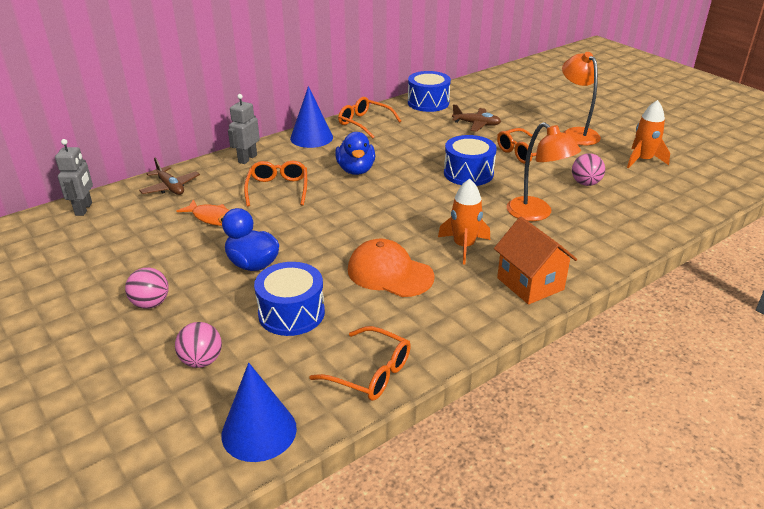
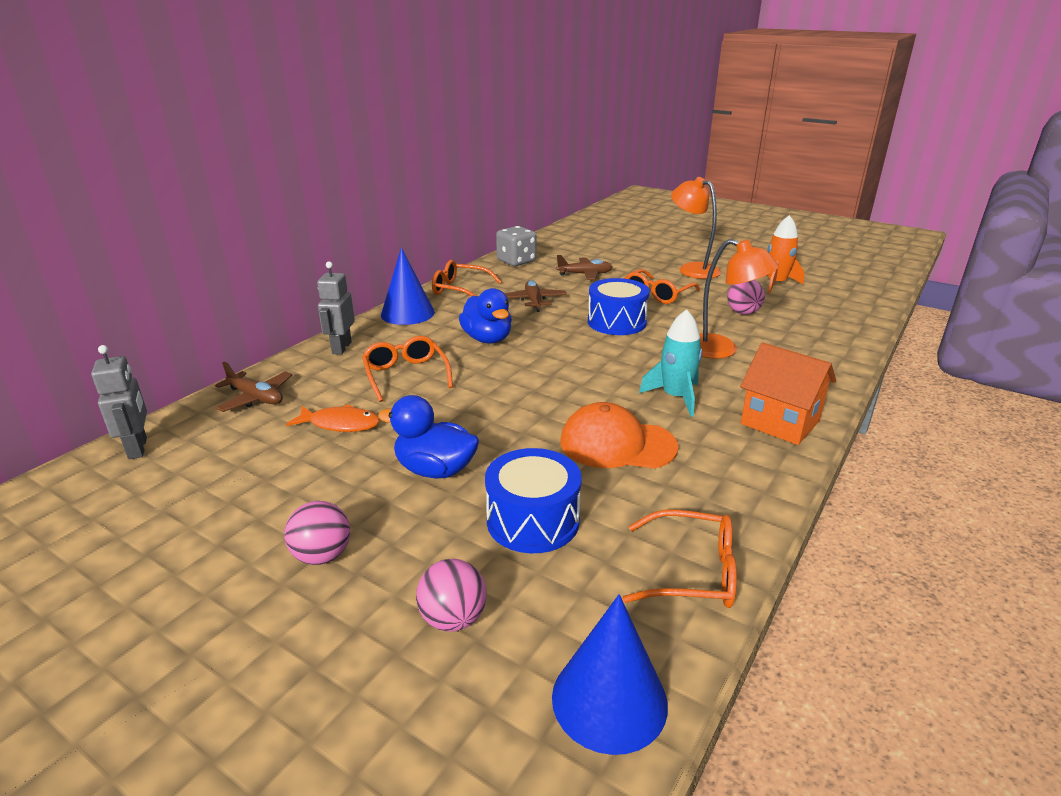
camera: 20 degrees left, 5 degrees down
(415, 143) = (534, 301): none -> brown plane
(428, 103) = (516, 261): blue drum -> grey dice
(464, 246) = (675, 397): orange rocket -> turquoise rocket

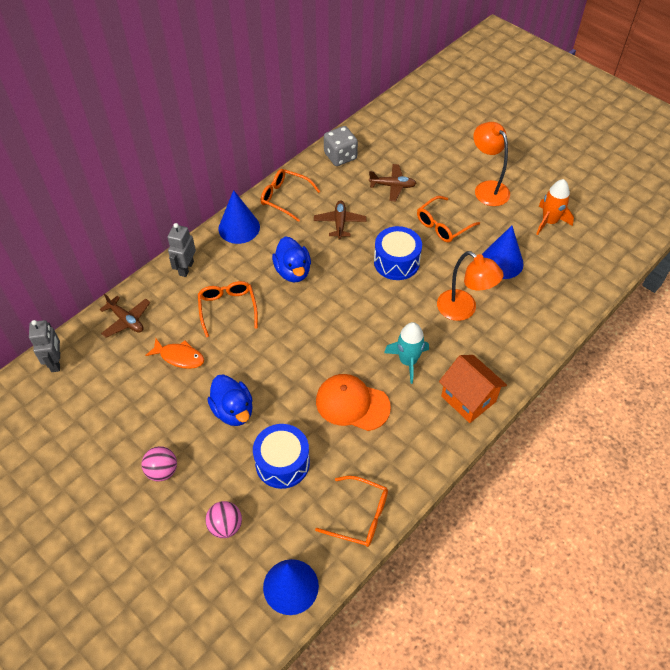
camera: 10 degrees right, 25 degrees up
(435, 470) = (233, 410): blue duck -> blue duck turned 150 degrees counterclockwise
(743, 313) = (501, 262): pink ball -> blue cone

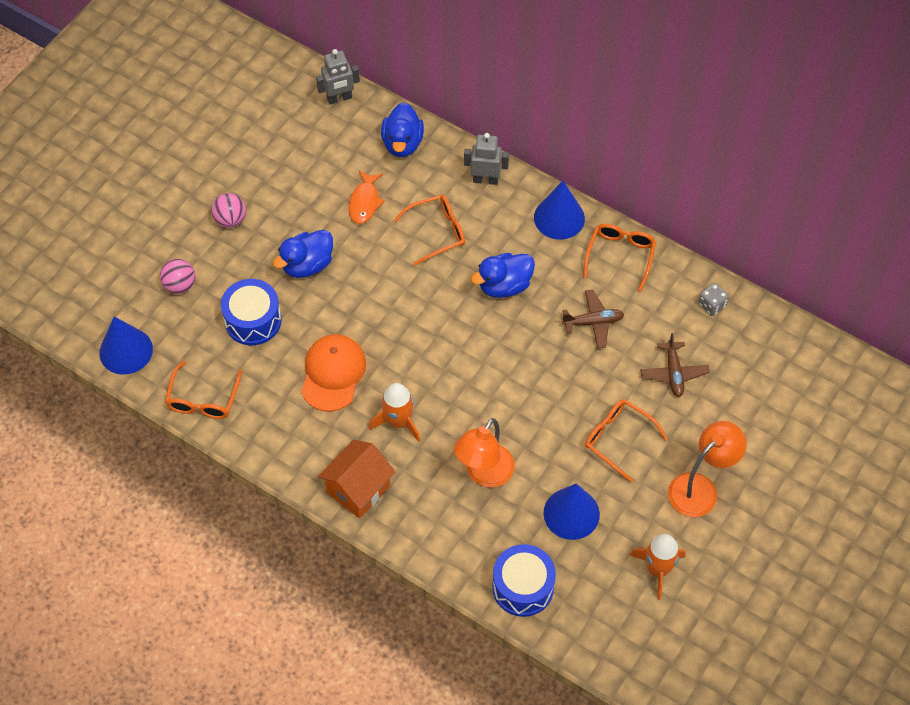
camera: 80 degrees right, 5 degrees up
(126, 320) = (402, 143): brown plane -> blue duck
(340, 156) = (711, 305): grey dice -> grey dice, size x0.61
(396, 262) = (544, 393): blue drum -> blue drum (523, 587)
(408, 361) = (398, 422): turquoise rocket -> orange rocket

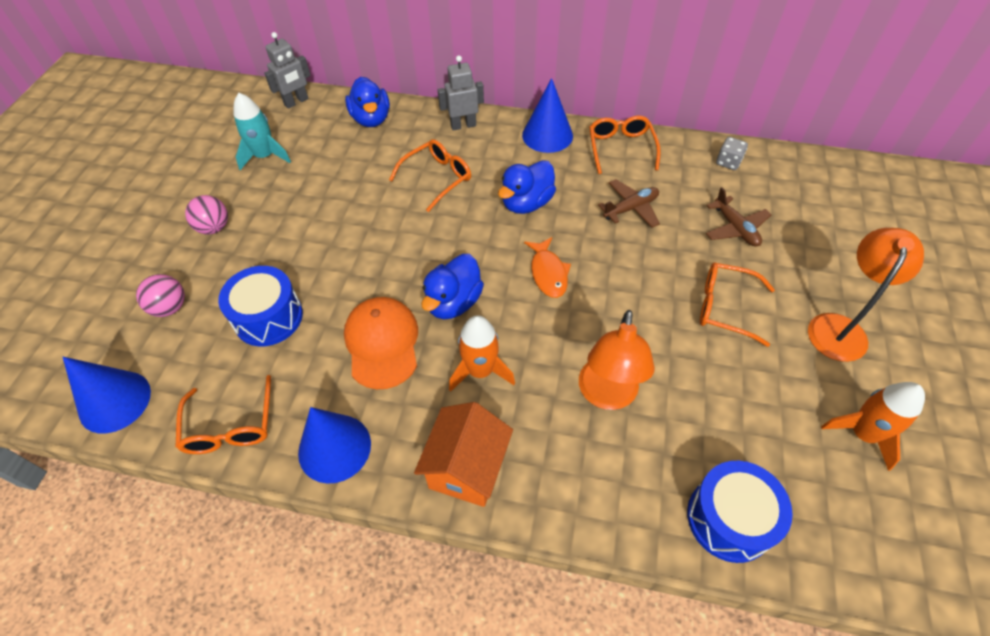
camera: 20 degrees left, 5 degrees down
(292, 156) = (265, 156): none -> turquoise rocket
(307, 265) = (313, 245): blue duck -> blue duck (453, 302)
(364, 202) = (353, 174): orange fish -> orange fish (548, 273)
(571, 513) = (728, 404): blue cone -> blue cone (334, 448)

